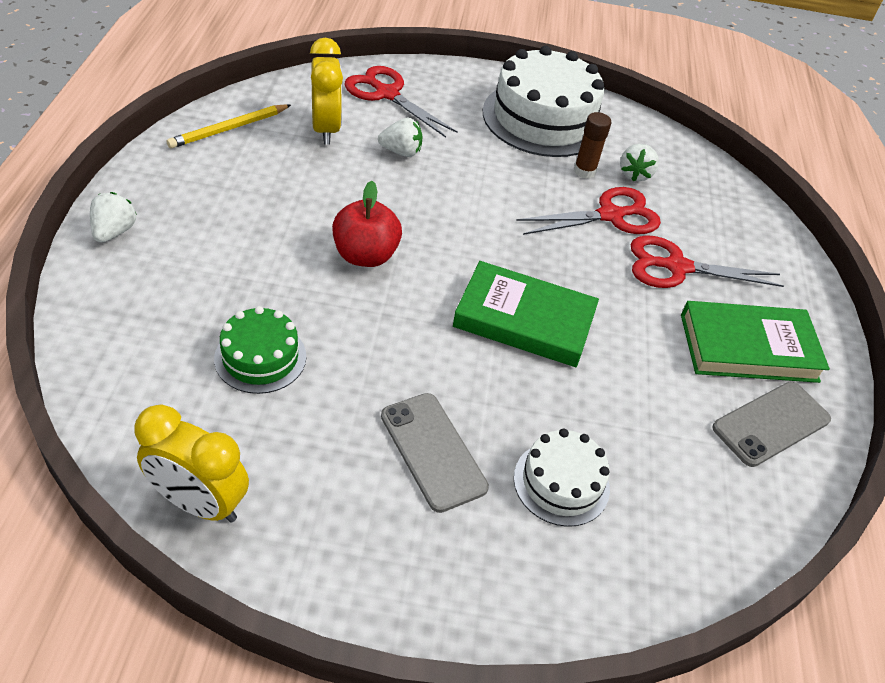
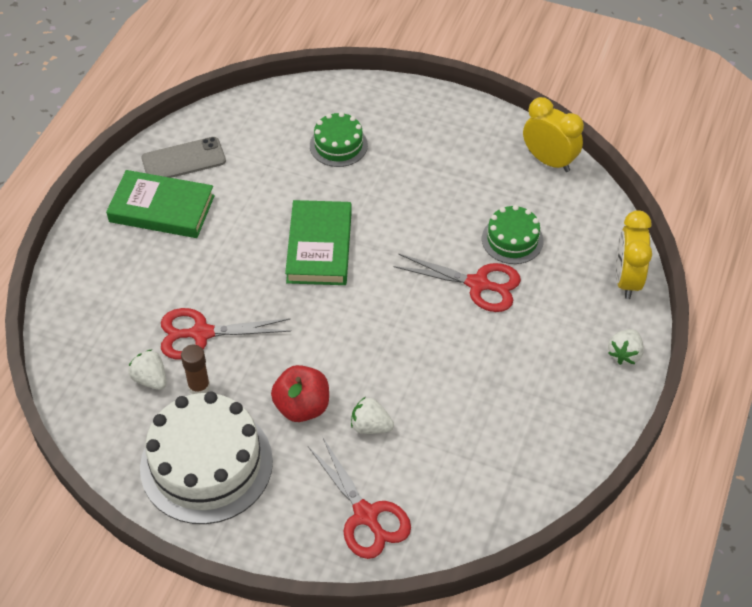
camera: 160 degrees left, 5 degrees up
(229, 129) = (534, 471): yellow pencil -> none
(326, 129) = (439, 463): yellow clock -> yellow clock (626, 280)
(365, 255) = (426, 313): red apple -> red apple (302, 407)
(432, 451) = (410, 170): grey phone -> none
(524, 320) = (319, 247): green book -> green book turned 60 degrees clockwise
(561, 483) = (338, 145): white cake -> green cake
(635, 174) = (150, 379): white strawberry -> white strawberry turned 75 degrees counterclockwise
(677, 267) = (173, 278): red scissors -> red scissors (478, 284)

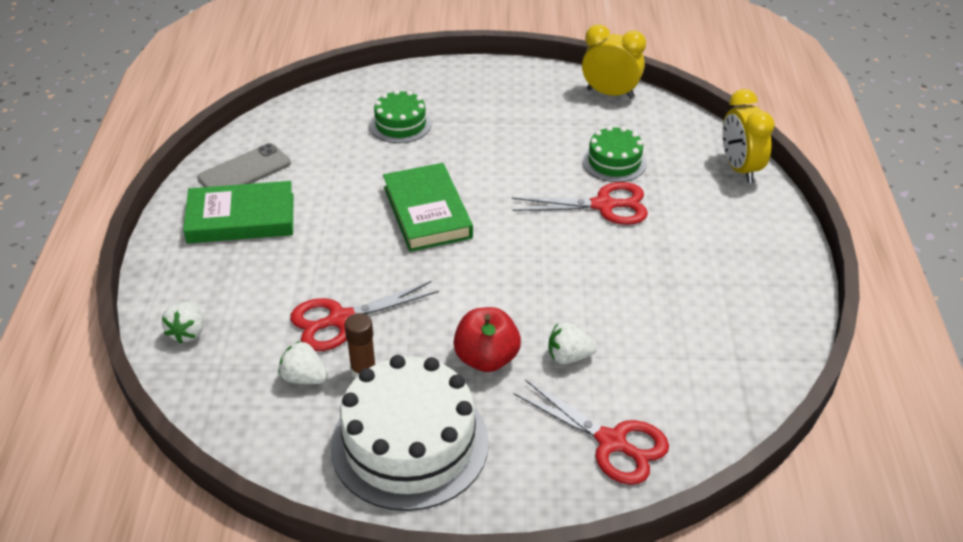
camera: 20 degrees left, 10 degrees down
(624, 354) = (777, 228): white strawberry -> white strawberry (188, 332)

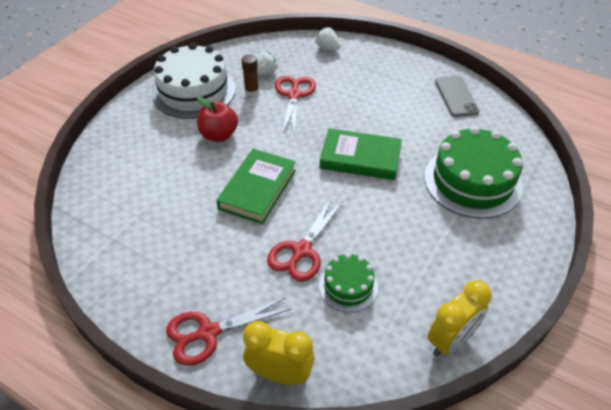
camera: 120 degrees right, 5 degrees up
(241, 218) = (408, 84): green book -> green book (257, 189)
(400, 124) = (472, 181): green cake -> green cake, size x1.89
(569, 357) = (189, 166): white strawberry -> none
(611, 442) = (122, 156): red scissors -> red scissors (208, 333)

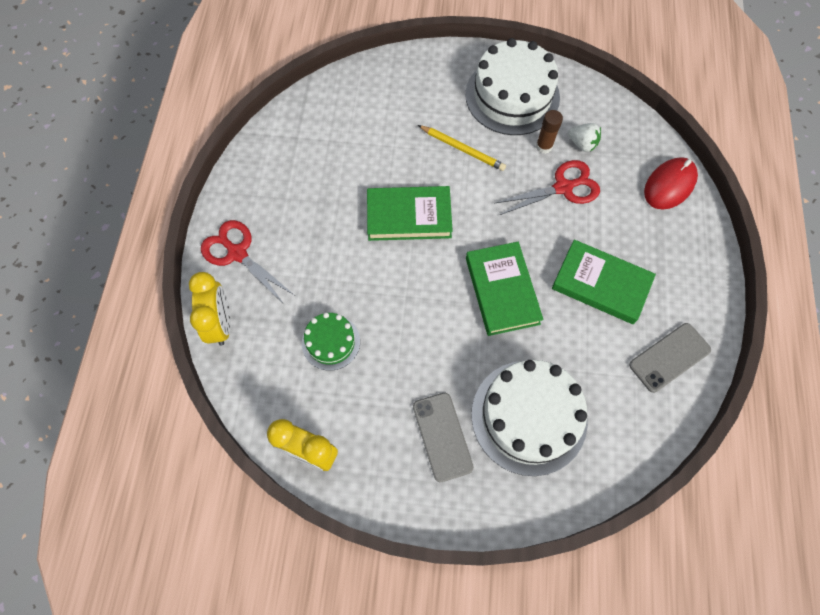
camera: 65 degrees right, 20 degrees up
(219, 135) = (462, 149): red apple -> yellow pencil
(302, 251) = (353, 286): red scissors -> none
(327, 48) = (669, 185): white strawberry -> red mouse
(384, 106) = (601, 284): none -> green book
(470, 239) = (442, 436): none -> grey phone
(472, 181) = (529, 417): green cake -> white cake

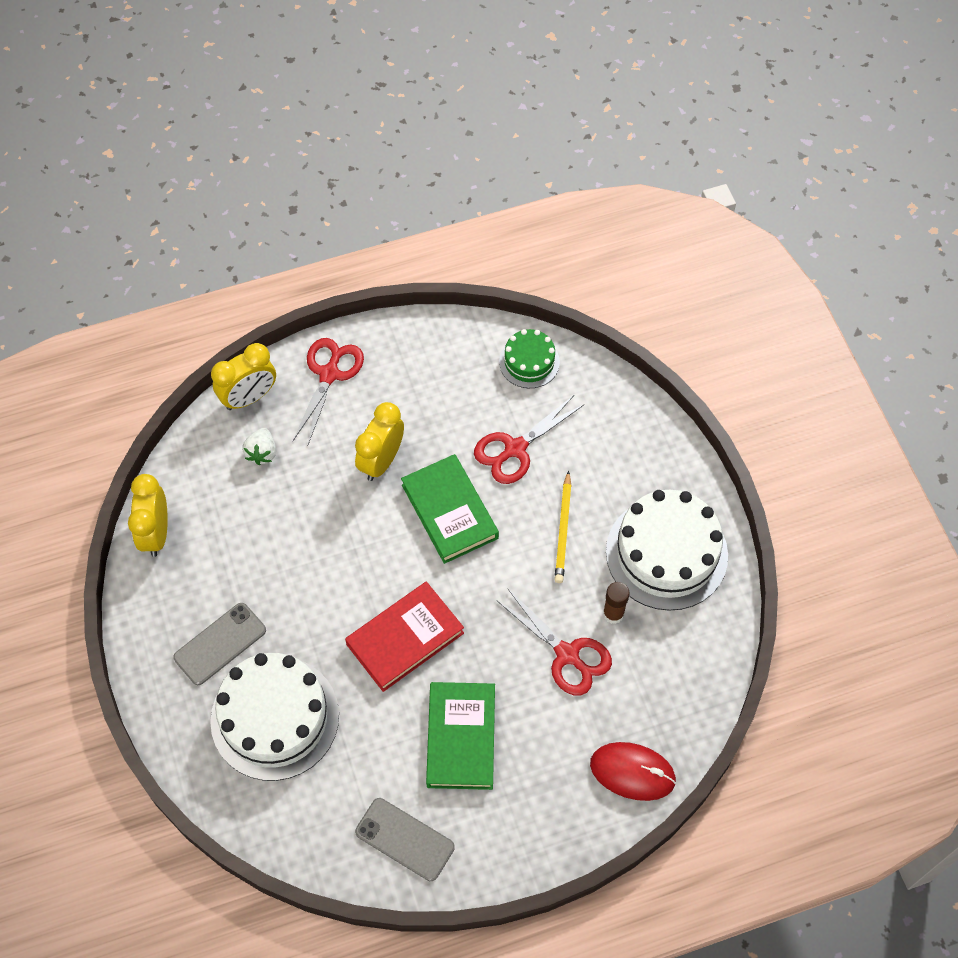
camera: 65 degrees right, 5 degrees down
(331, 342) = (273, 501): green cake -> green cake (529, 362)
(338, 246) = (381, 461): none -> yellow clock
(379, 152) = (515, 449): none -> red scissors
(502, 290) = (405, 639): green book -> red book
(582, 144) = (639, 654): white strawberry -> white strawberry (262, 453)

